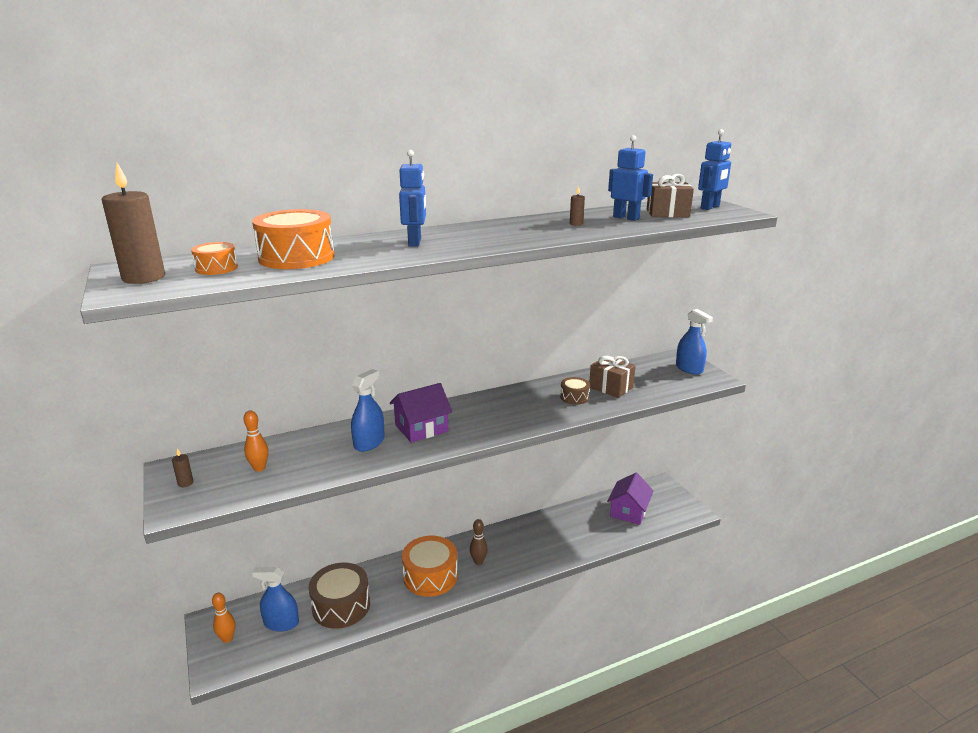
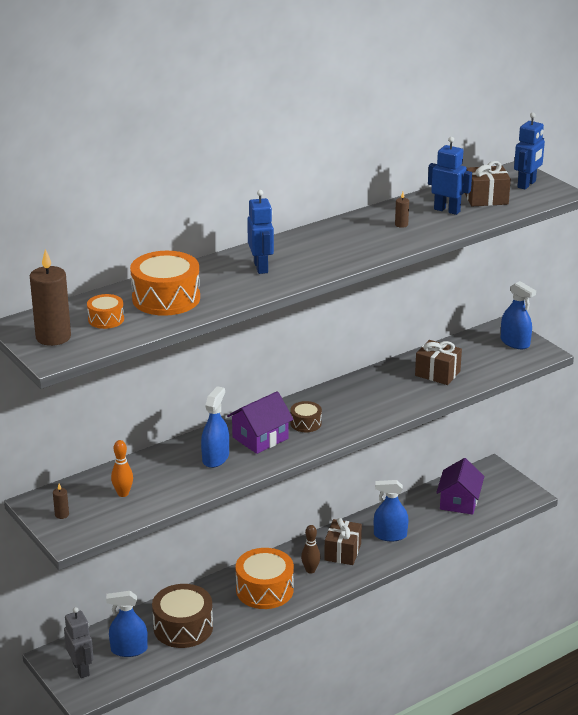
camera: 10 degrees left, 5 degrees up
(227, 638) = (81, 669): orange bowling pin -> grey robot
(513, 547) = (342, 552): none -> brown gift
(560, 536) = (390, 535): none -> blue spray bottle
(574, 397) = (402, 388): brown drum -> brown drum (305, 423)

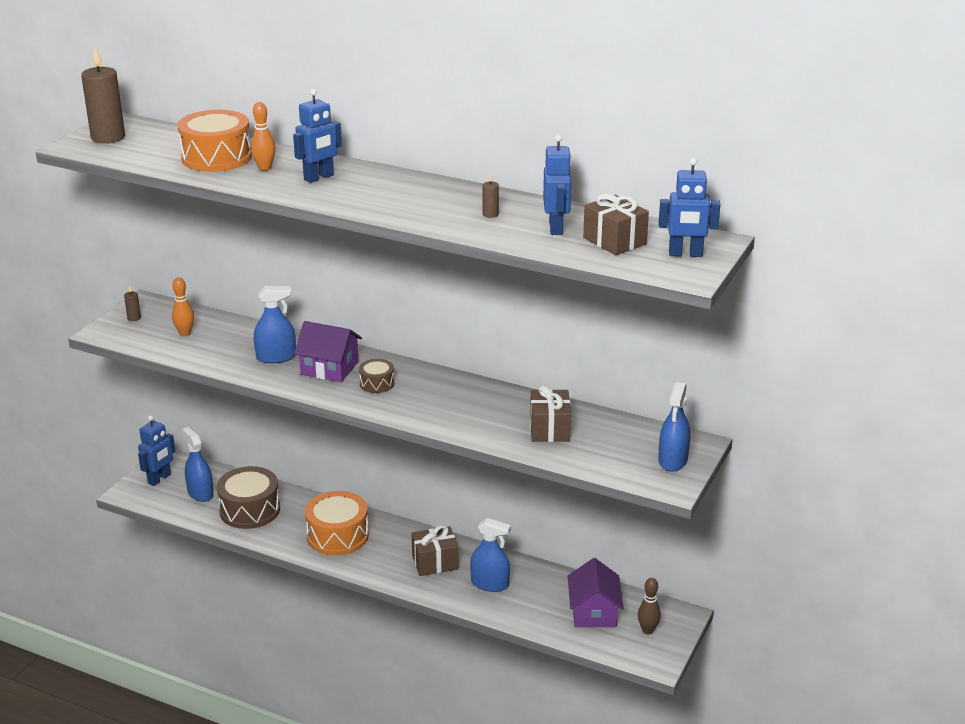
camera: 60 degrees right, 0 degrees up
(81, 669) = (159, 479): grey robot -> blue robot
(106, 319) = (156, 146): orange drum -> none
(215, 284) = (264, 168): none -> orange bowling pin
(310, 570) = (389, 552): brown bowling pin -> brown bowling pin (647, 630)
(390, 535) = (490, 583): blue spray bottle -> blue spray bottle turned 135 degrees clockwise
(459, 501) = (594, 612): purple house -> purple house turned 75 degrees counterclockwise

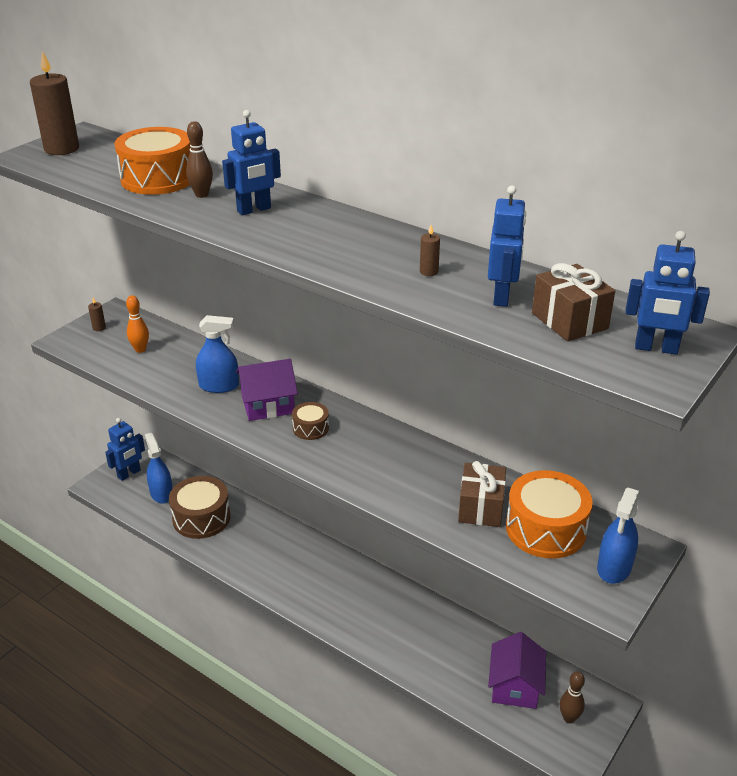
camera: 10 degrees right, 5 degrees up
(264, 168) = (201, 195): orange bowling pin -> brown bowling pin
(329, 368) = (268, 404): purple house -> purple house turned 45 degrees counterclockwise
(337, 536) = (276, 557): orange drum -> orange drum (545, 529)
(435, 562) = (364, 601): brown gift -> none
(490, 583) = (413, 635): blue spray bottle -> none

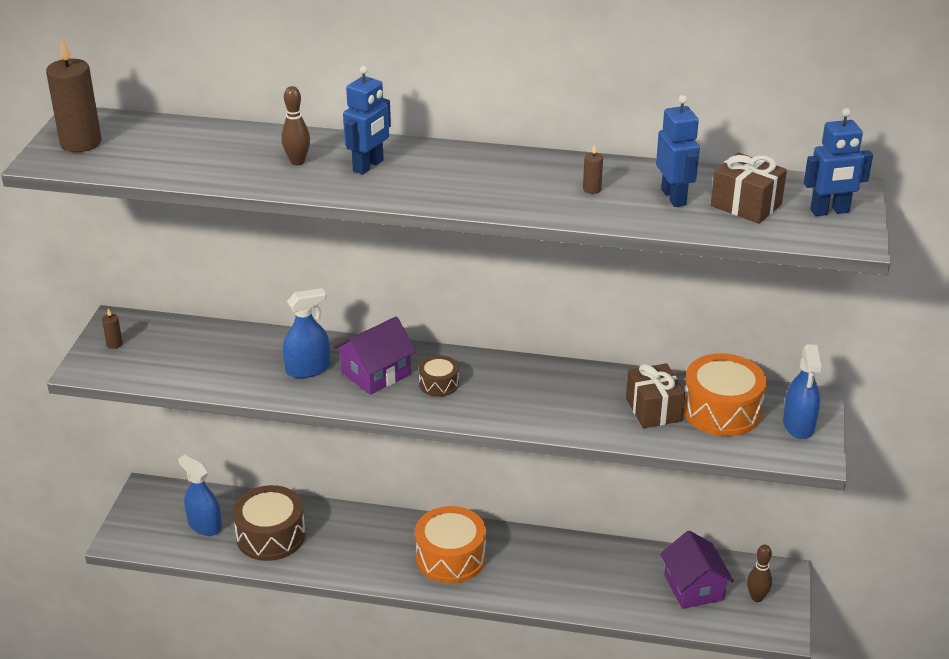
camera: 25 degrees left, 0 degrees up
(129, 474) = (149, 516): blue robot -> none
(140, 349) = (186, 355): orange bowling pin -> none
(158, 178) = (231, 154): orange drum -> orange drum (450, 557)

